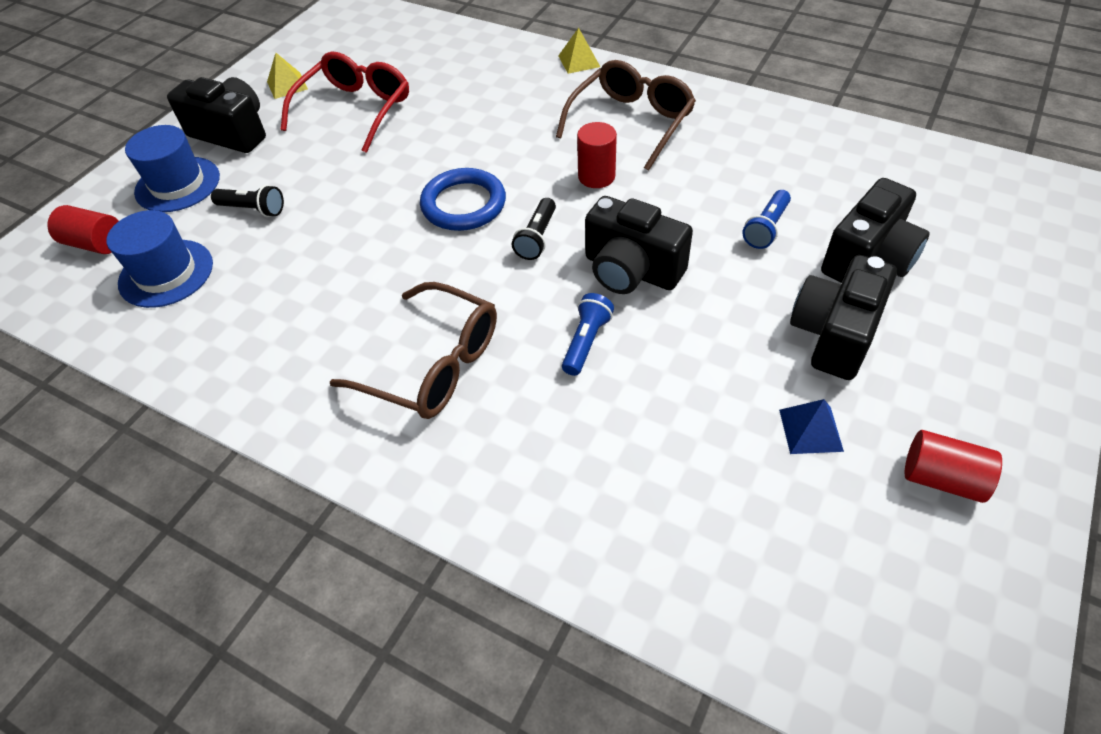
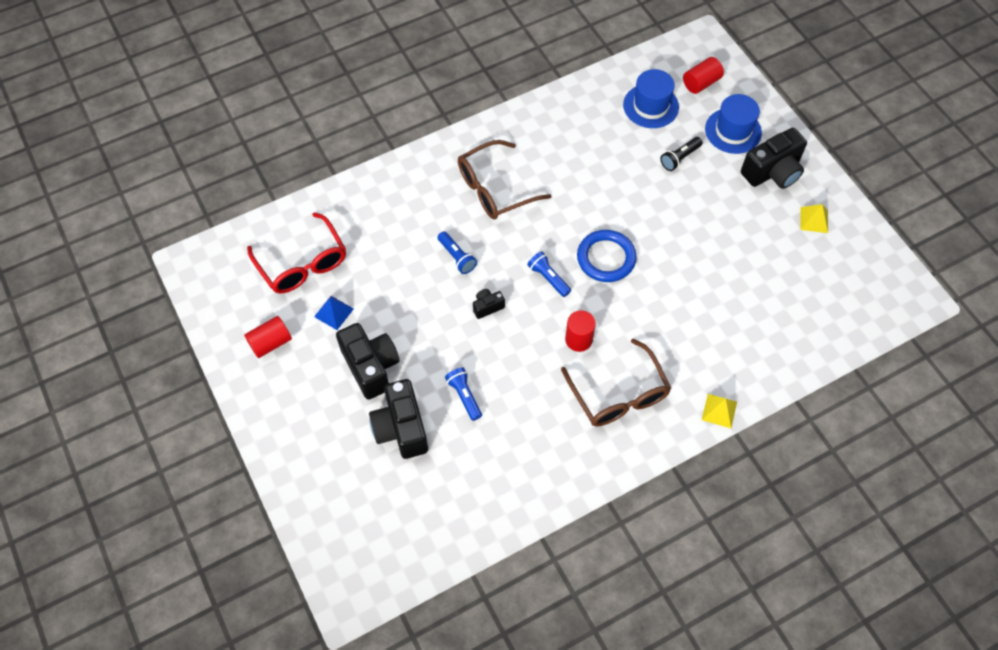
camera: 120 degrees right, 10 degrees up
(355, 110) = (752, 245): red glasses -> red glasses (302, 263)
(537, 238) = (548, 278): black flashlight -> blue flashlight
(631, 270) = (487, 307): black camera -> black camera, size x0.48

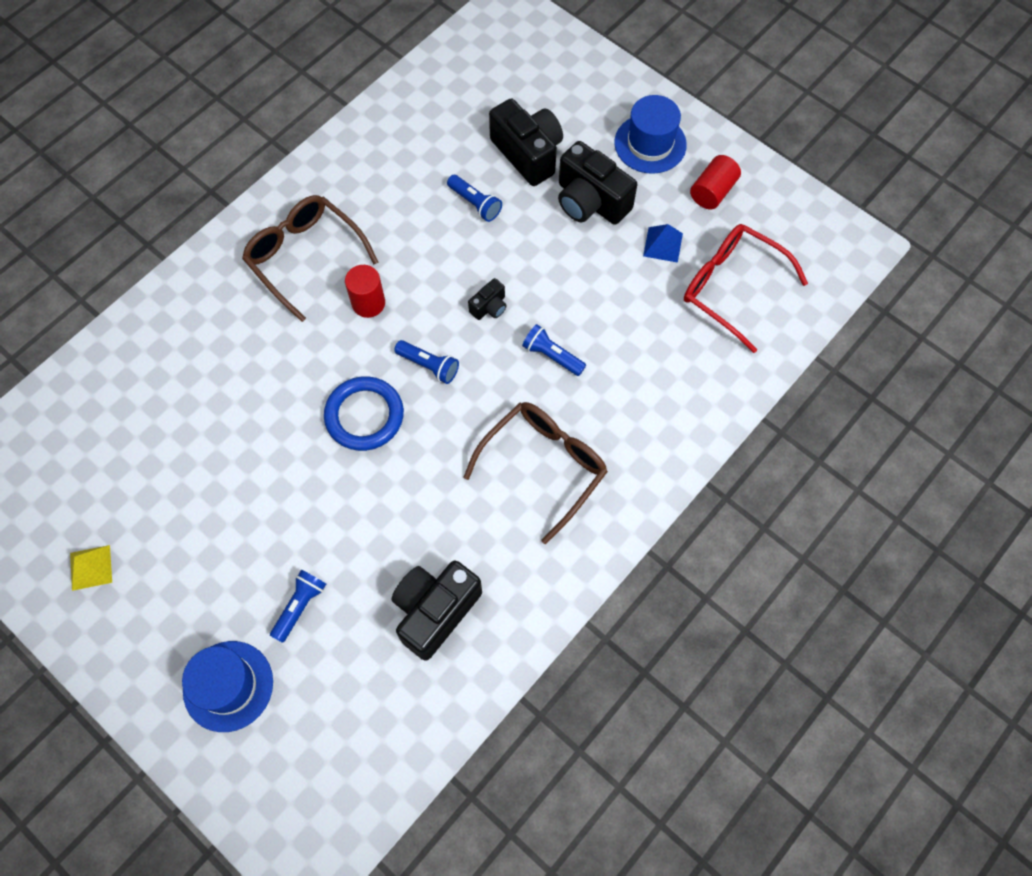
camera: 160 degrees right, 5 degrees up
(650, 106) = (365, 689): blue hat -> blue hat (650, 144)
(680, 158) = (300, 606): black flashlight -> blue flashlight
(701, 83) = (294, 766): red cylinder -> none
(719, 410) = (186, 275): yellow pyramid -> none
(772, 172) = (158, 629): black camera -> black camera (435, 611)

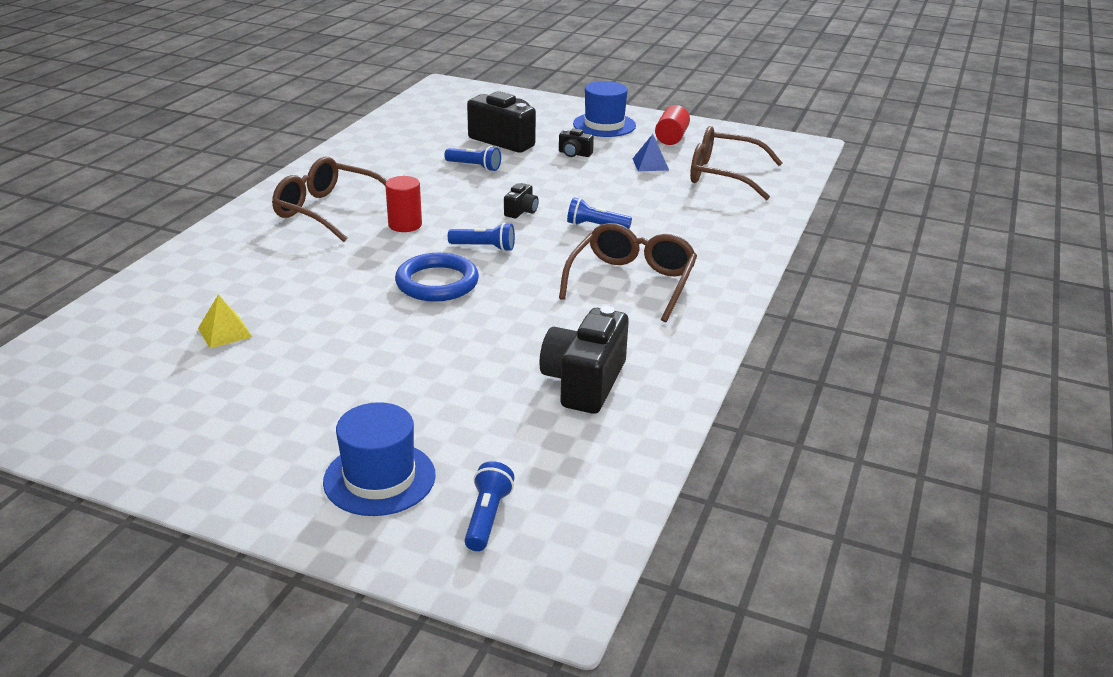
camera: 20 degrees left, 35 degrees down
(91, 567) = (170, 426): yellow pyramid -> yellow pyramid (225, 332)
(300, 606) = (435, 407): blue flashlight -> blue flashlight (487, 517)
(590, 201) = (574, 154): black camera -> black camera, size x0.48
(732, 288) = (724, 175): red glasses -> brown glasses

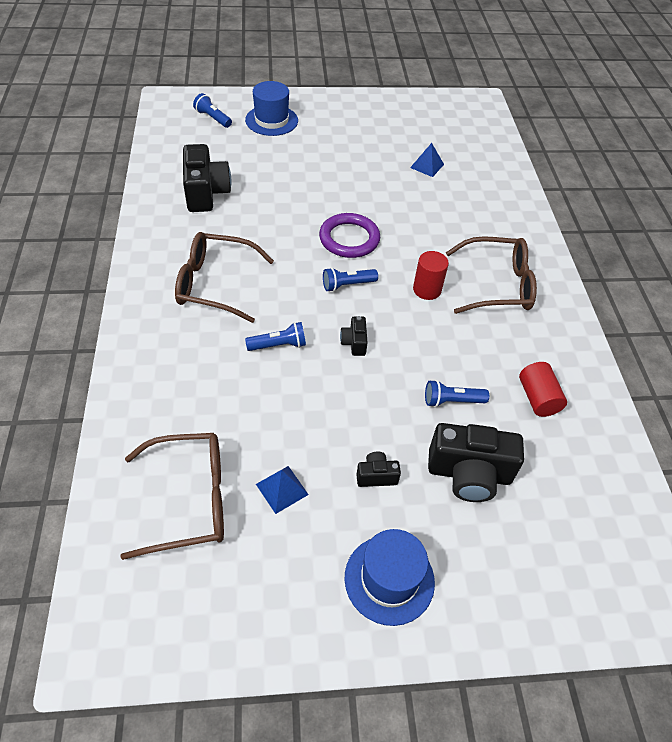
camera: 150 degrees right, 20 degrees up
(225, 332) = (427, 166): yellow pyramid -> blue pyramid
(437, 283) = (349, 239): blue ring -> purple ring
(487, 517) = (213, 118): blue flashlight -> blue flashlight turned 150 degrees clockwise
(631, 282) = (216, 284): brown glasses -> brown glasses turned 105 degrees clockwise
(671, 138) = (286, 580): red cylinder -> red cylinder (537, 398)

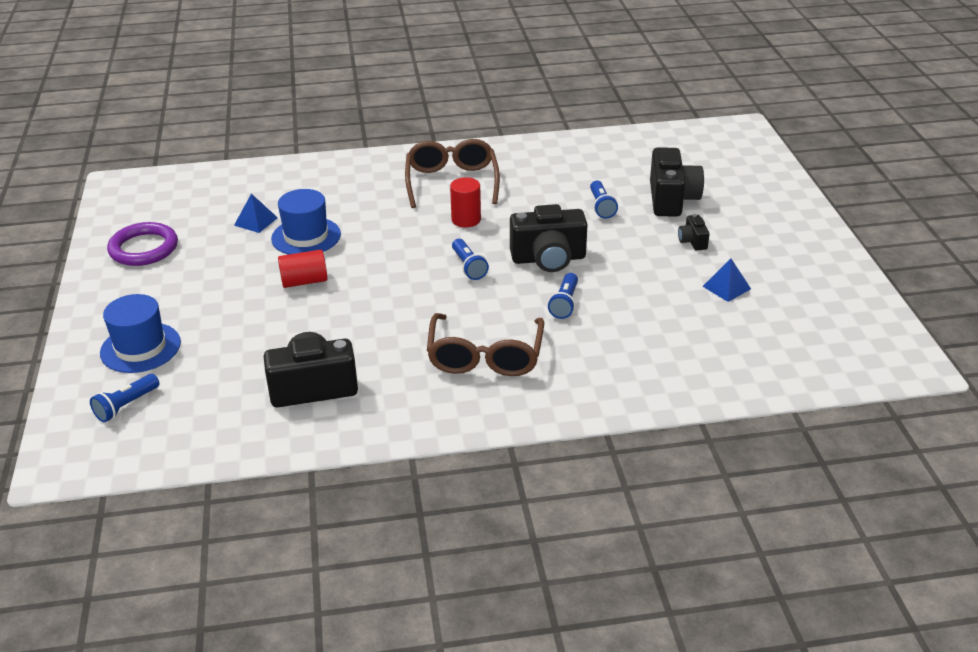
camera: 90 degrees left, 15 degrees down
(189, 500) = (760, 336): brown glasses -> none
(278, 345) = (564, 303): blue flashlight -> blue flashlight turned 150 degrees counterclockwise
(349, 239) = (394, 269): purple ring -> purple ring (143, 248)
(354, 342) = (548, 259): black camera -> black camera, size x2.08
(389, 579) = (778, 233): blue hat -> blue hat (306, 236)
(537, 398) = (584, 167): red cylinder -> red cylinder (304, 281)

